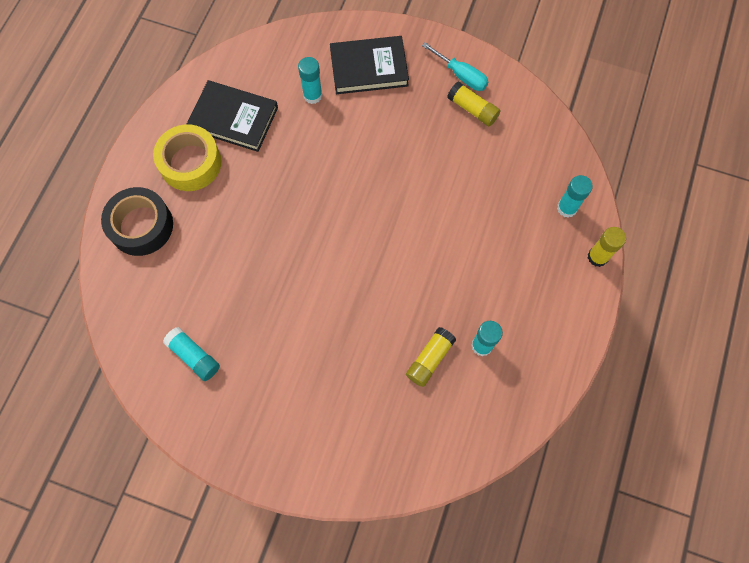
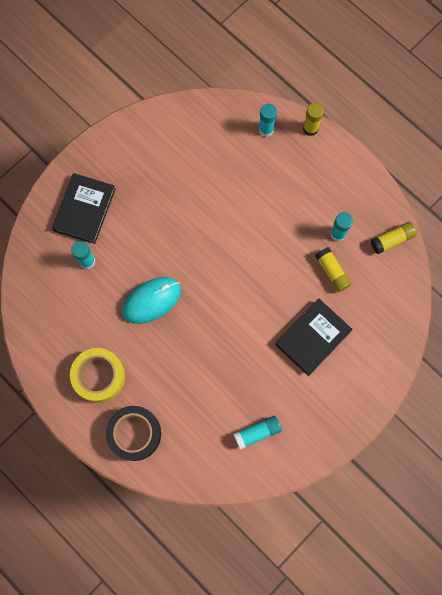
camera: 65 degrees left, 5 degrees up
(234, 118) = (77, 328): black book -> black book (313, 337)
(299, 177) = (152, 300): none -> turquoise mouse
(461, 75) = (126, 147): turquoise screwdriver -> none
(472, 109) = (158, 153): yellow glue stick -> yellow glue stick (392, 240)

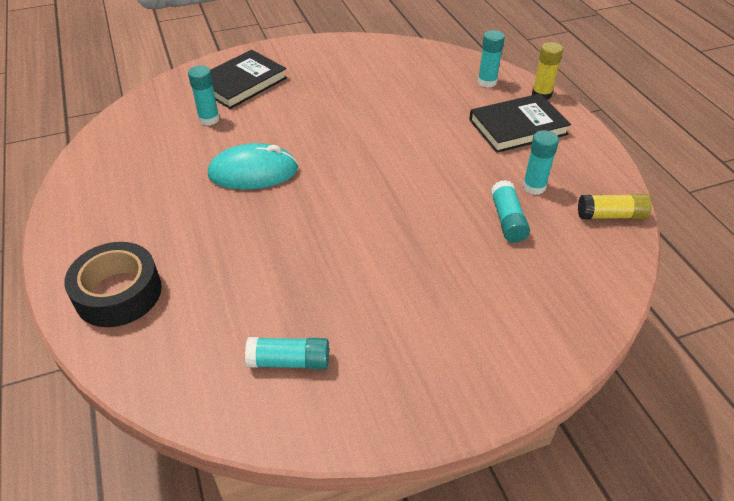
camera: 25 degrees right, 30 degrees down
(99, 376) = (130, 218): yellow tape -> none
(313, 337) = (443, 279): black book -> black book (517, 127)
(332, 272) = (507, 220): yellow glue stick -> turquoise glue stick

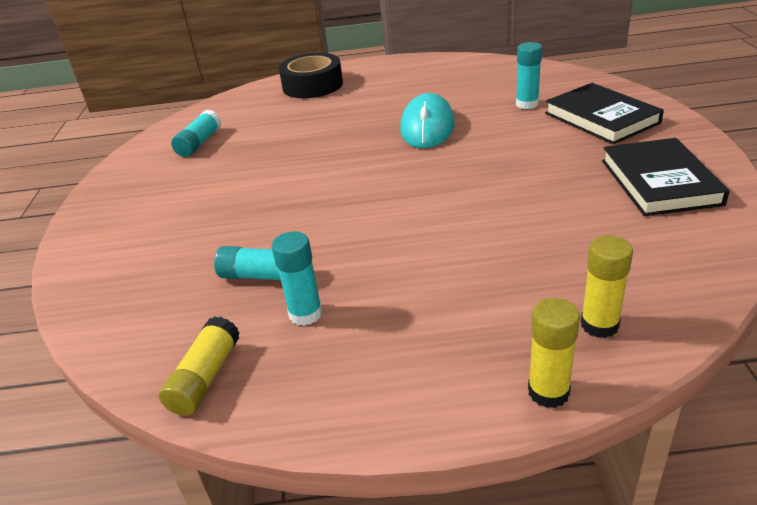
camera: 110 degrees right, 10 degrees down
(487, 82) = (599, 325): turquoise glue stick -> yellow glue stick
(517, 127) = (450, 331): black book -> black book (659, 182)

